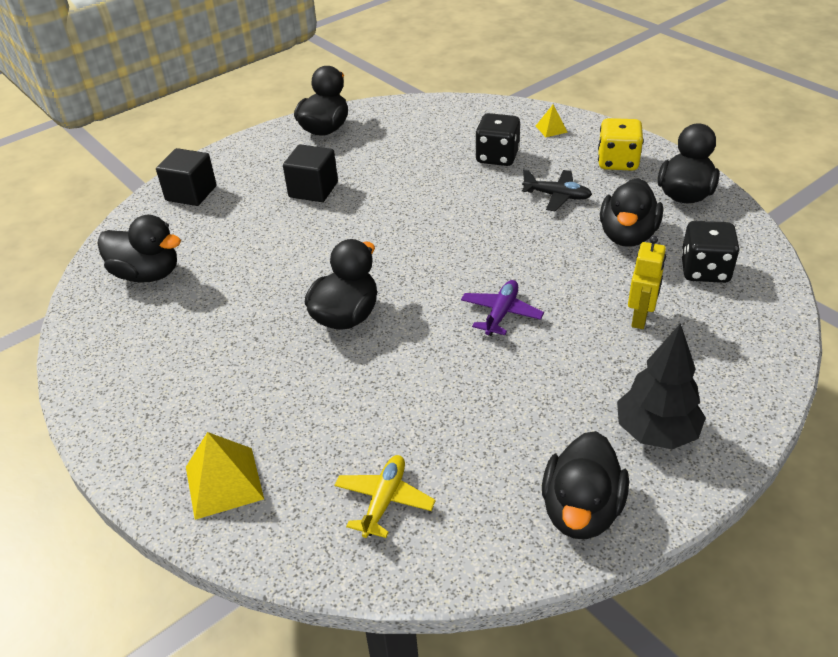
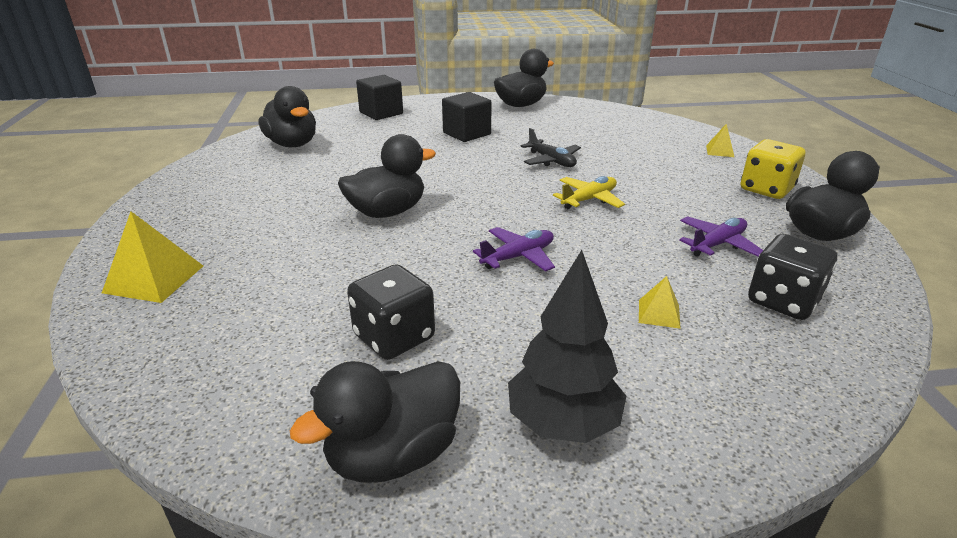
camera: 30 degrees right, 10 degrees down
(384, 501) = (238, 349): yellow plane -> yellow plane (589, 199)
(497, 157) = (645, 155): black dice -> black dice (394, 337)
(557, 196) = (673, 195): black plane -> black plane (551, 161)
(627, 236) = (717, 244): black duck -> purple plane
(640, 318) = (659, 313): yellow robot -> yellow pyramid

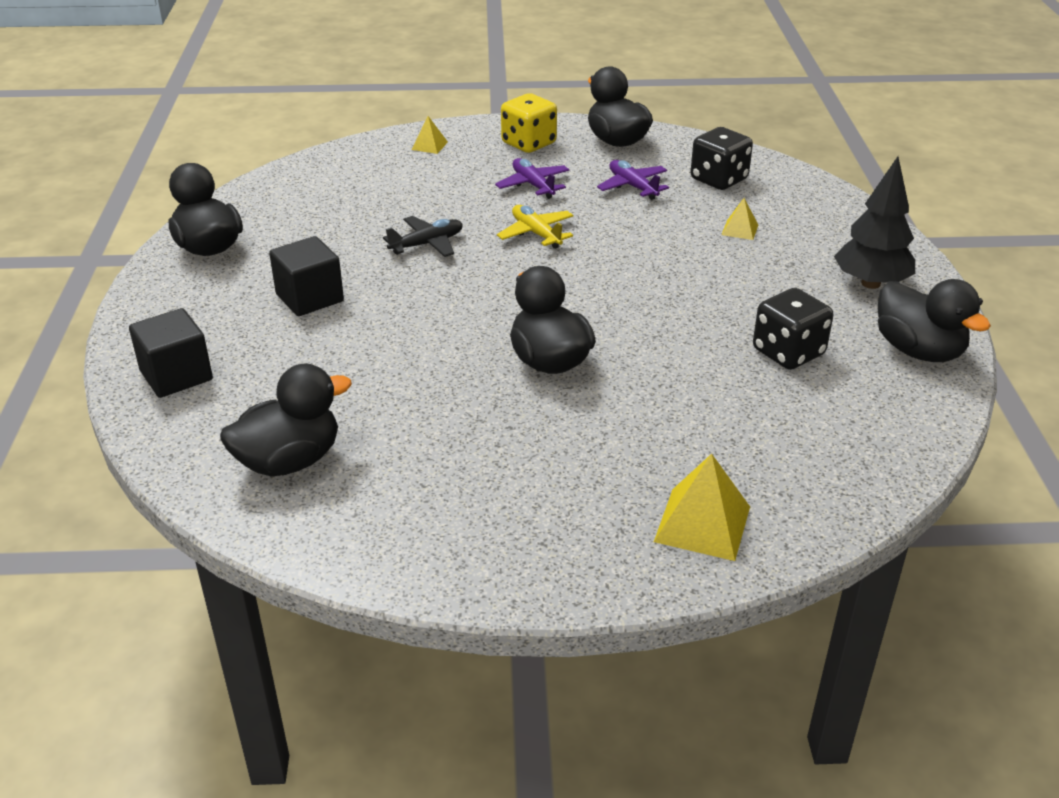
camera: 85 degrees left, 5 degrees up
(518, 257) = (653, 283): purple plane -> purple plane (533, 185)

